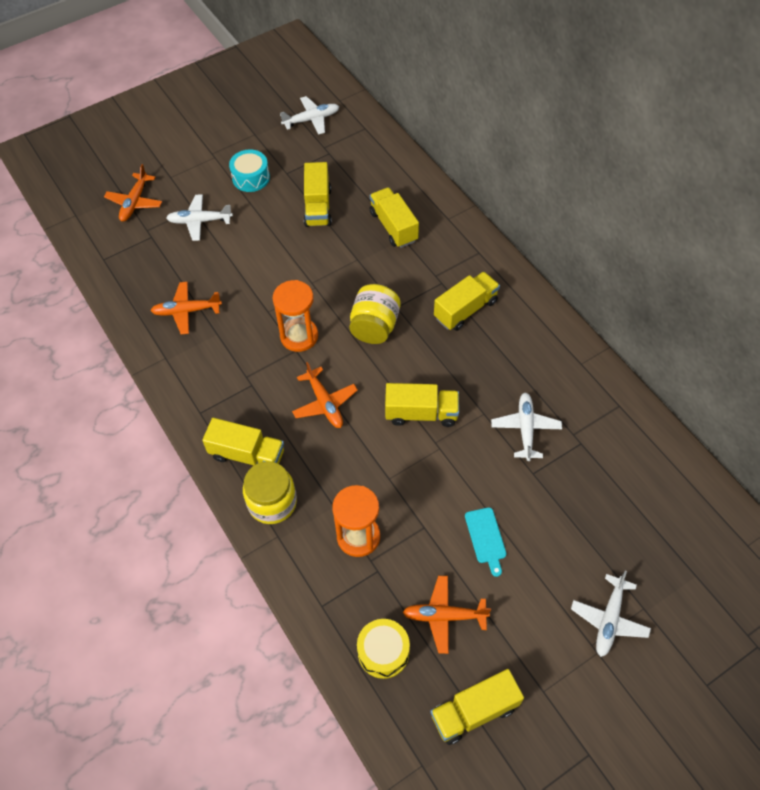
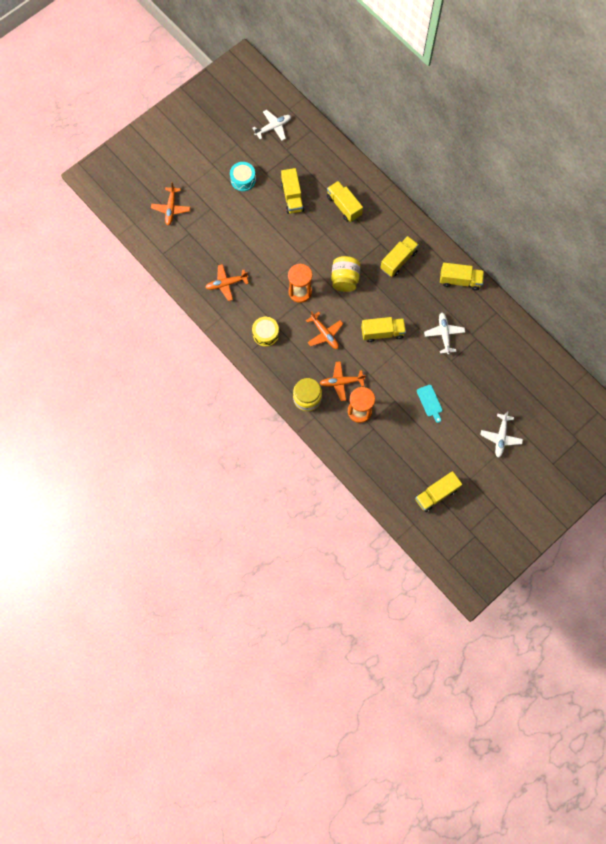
camera: 10 degrees left, 15 degrees up
(200, 221) = (218, 217): white plane -> none
(247, 454) = (286, 372): yellow truck -> yellow truck (460, 280)
(383, 652) = (384, 471): yellow drum -> yellow drum (265, 334)
(444, 616) = (413, 448): orange plane -> orange plane (341, 382)

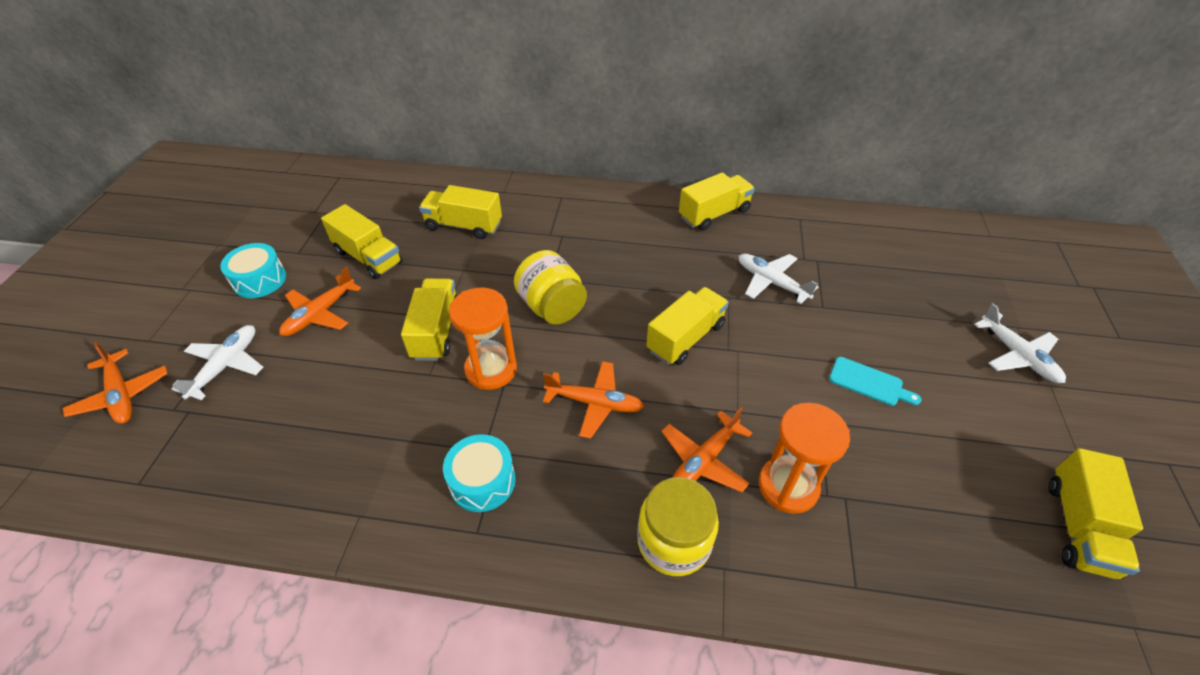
camera: 40 degrees left, 25 degrees down
(226, 284) = (329, 447): orange plane -> orange plane (320, 314)
(265, 334) = (482, 481): yellow drum -> turquoise drum
(273, 127) = (273, 200): white plane -> white plane (226, 366)
(398, 260) = (607, 240): yellow truck -> yellow truck (436, 331)

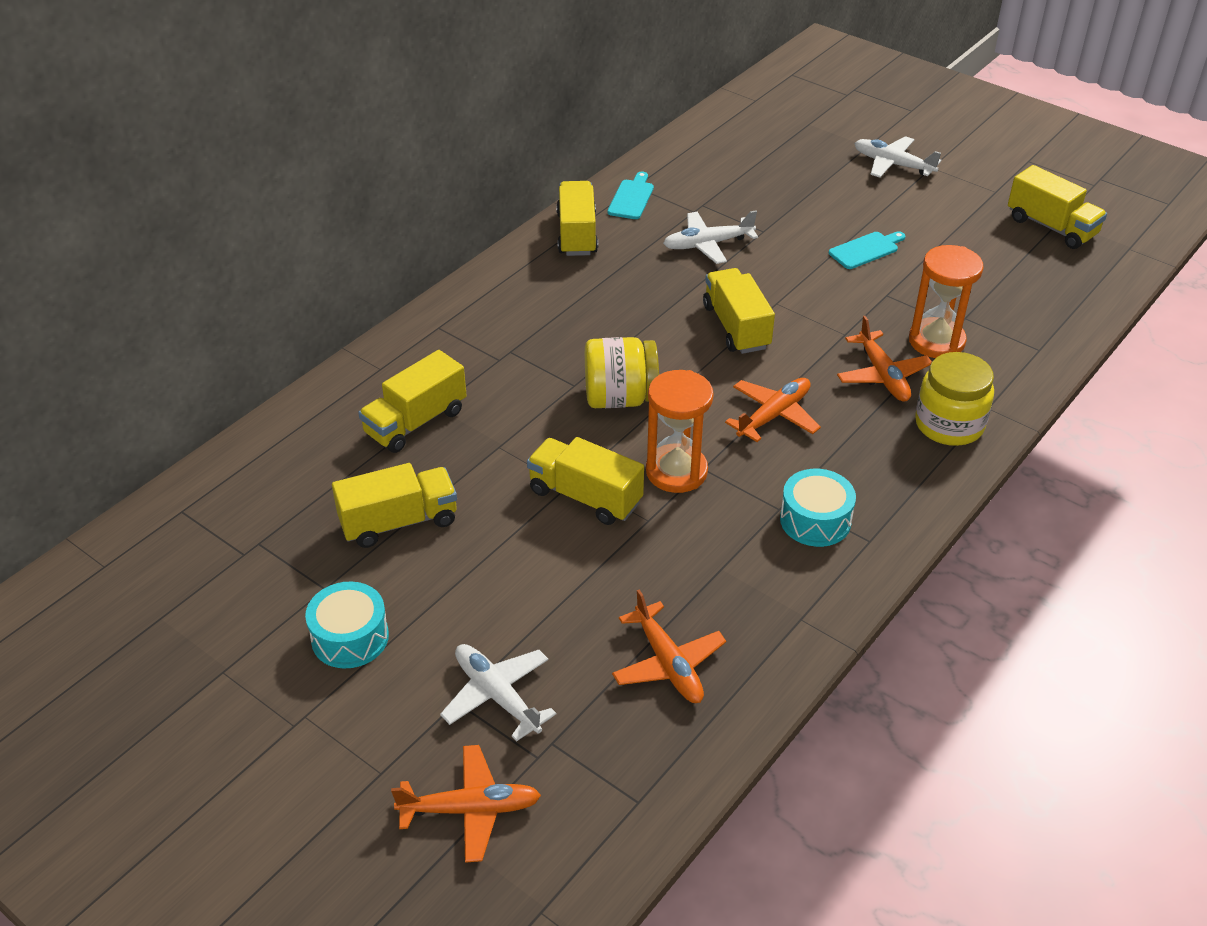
camera: 60 degrees left, 5 degrees down
(320, 314) = (471, 589): orange plane -> orange plane (668, 663)
(783, 222) = (631, 198): none -> turquoise cutting board
(1017, 355) = (893, 164): white plane -> white plane turned 150 degrees counterclockwise

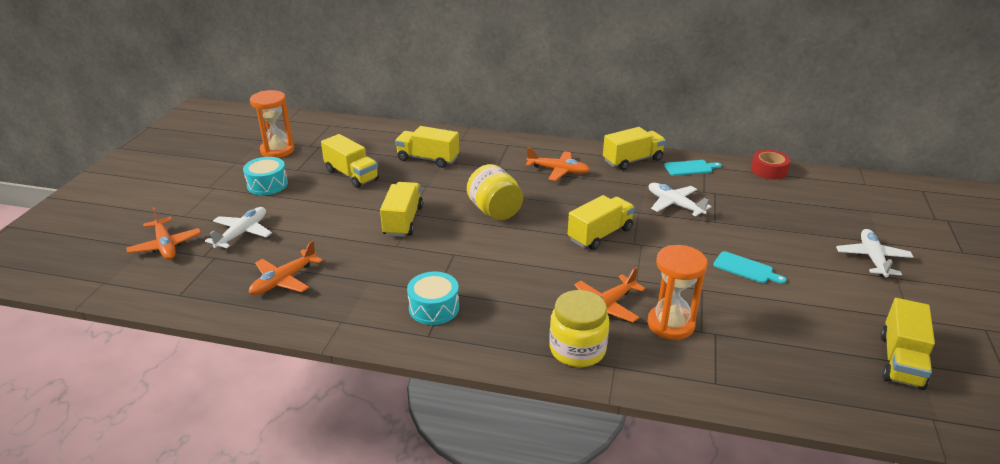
camera: 65 degrees right, 10 degrees down
(676, 471) = (444, 245): orange hourglass -> orange hourglass (277, 150)
(680, 146) = (768, 170): none -> red tape
(773, 415) = (524, 269): orange plane -> orange plane (558, 171)

